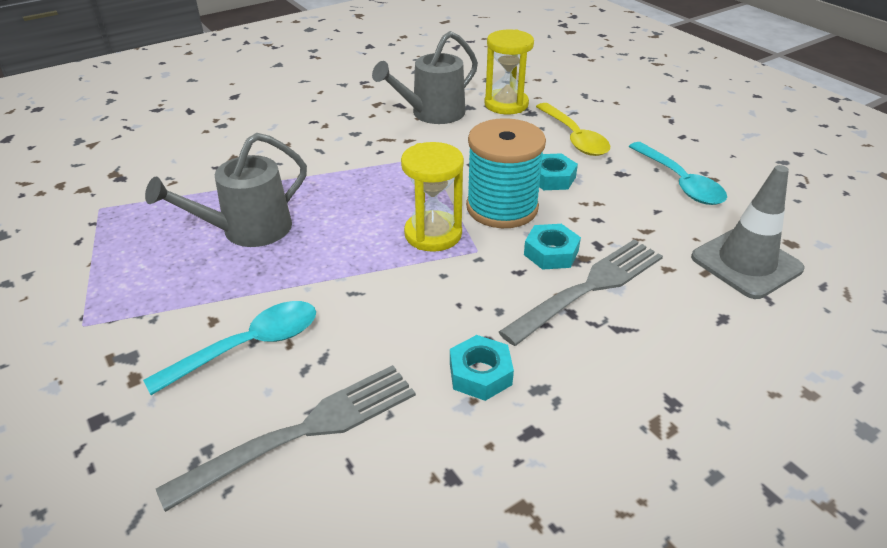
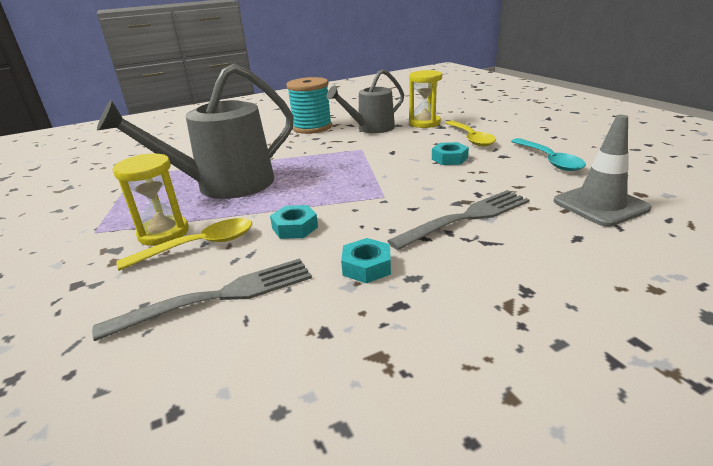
camera: 10 degrees right, 10 degrees down
(248, 230) = (225, 185): grey watering can -> grey watering can, size x1.58
(248, 346) = (199, 246): turquoise spoon -> yellow spoon
(433, 234) = (353, 187): yellow hourglass -> yellow hourglass (163, 233)
(502, 207) = (408, 174): turquoise spool -> turquoise spool (312, 127)
(551, 253) = (440, 198): turquoise nut -> turquoise nut (295, 227)

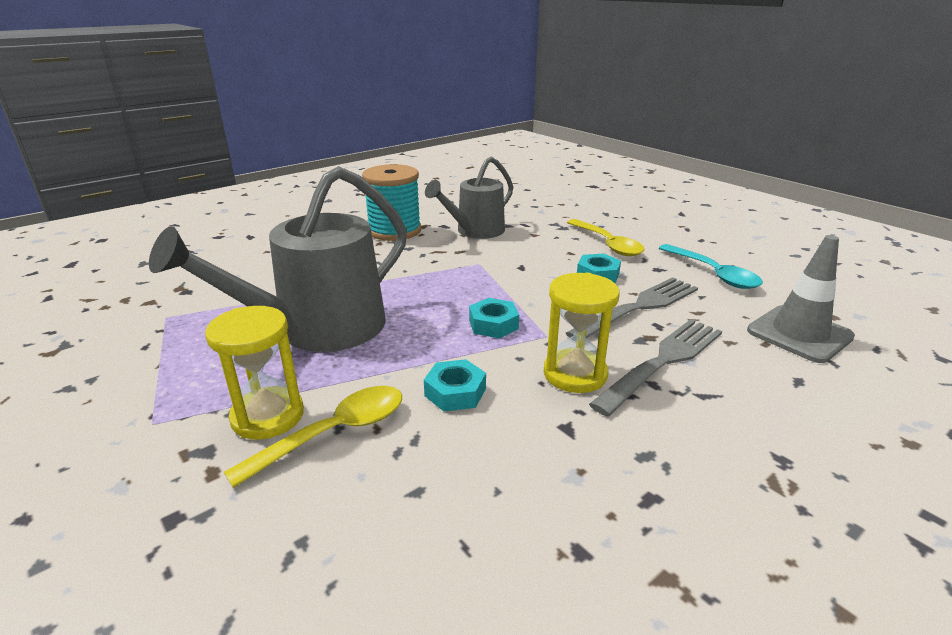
camera: 15 degrees left, 0 degrees up
(219, 297) = (408, 514): grey fork -> grey fork (638, 307)
(367, 266) = (581, 445): turquoise nut -> turquoise nut (493, 324)
(424, 123) = (539, 222): yellow hourglass -> yellow hourglass (575, 374)

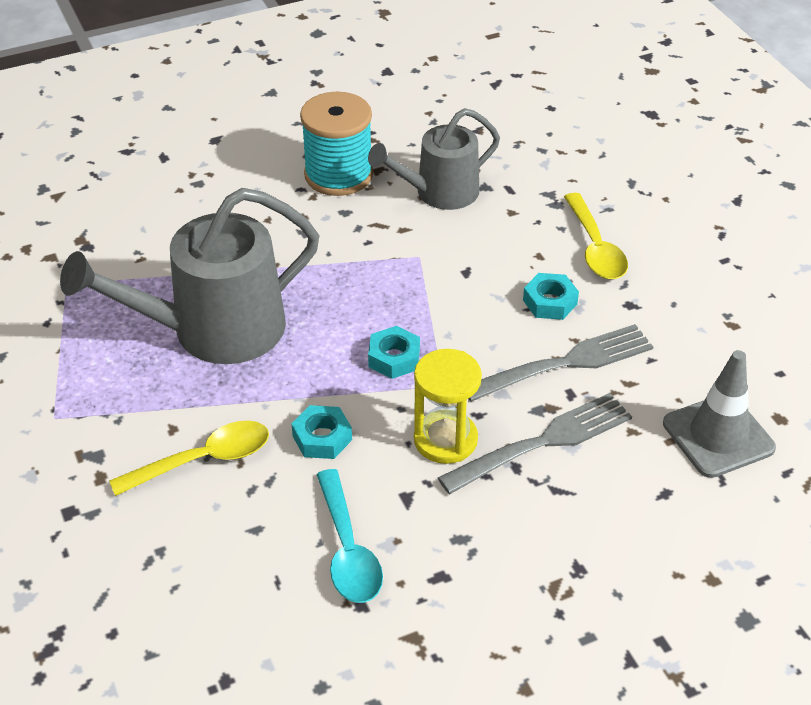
camera: 15 degrees right, 15 degrees up
(268, 416) = (150, 430): yellow hourglass -> none
(713, 273) = (692, 325): turquoise spoon -> turquoise spoon (348, 549)

